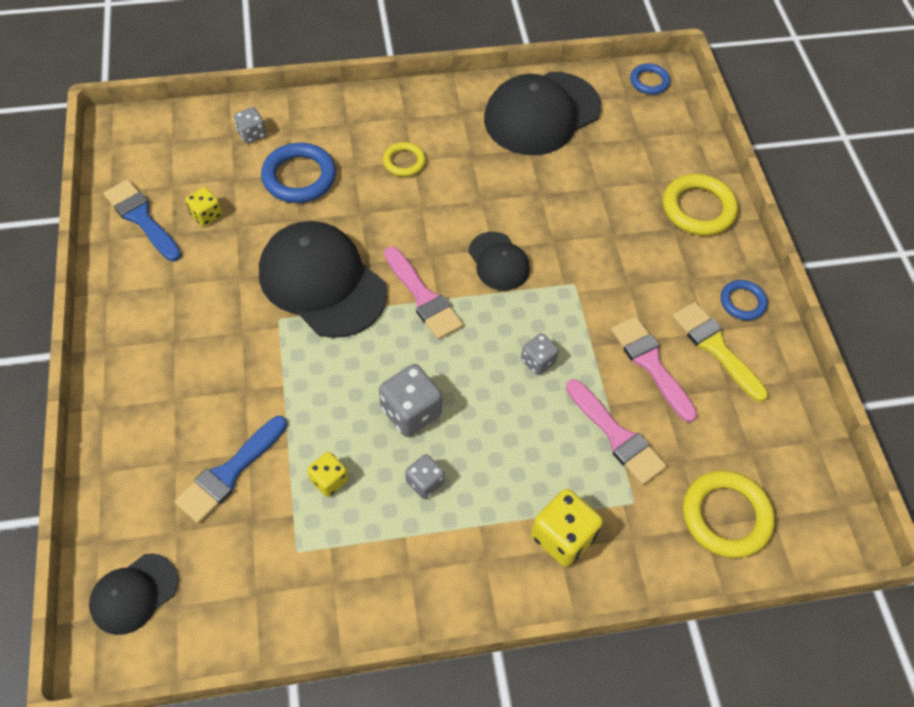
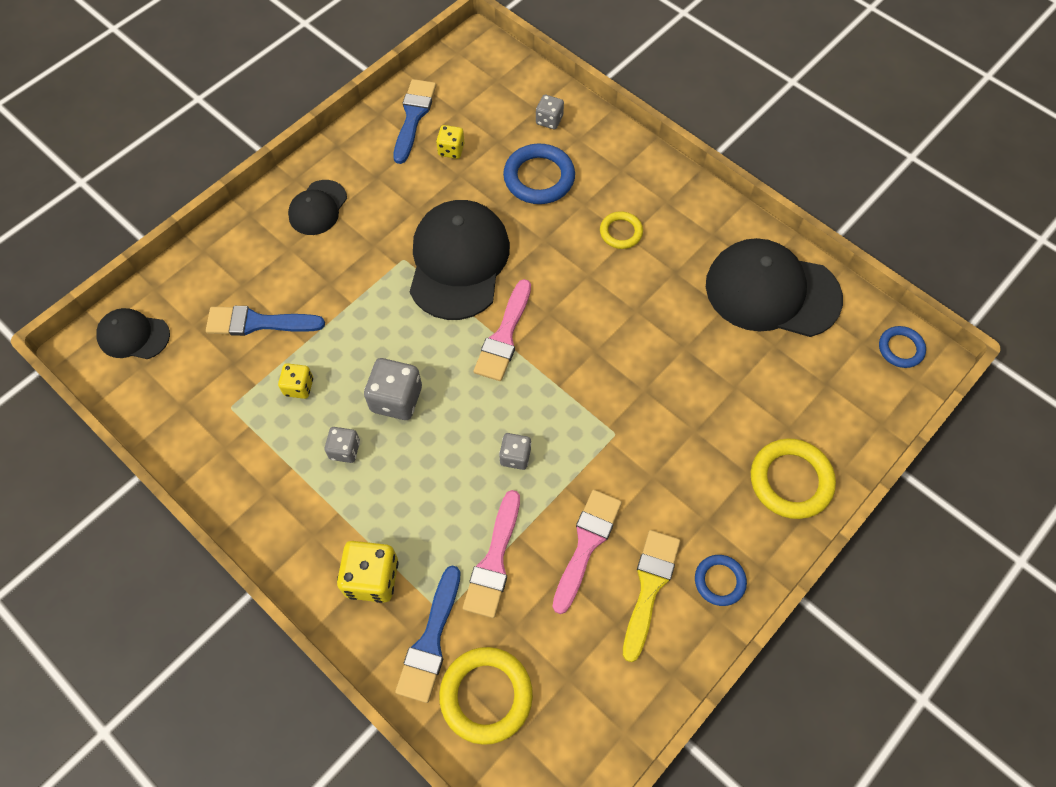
camera: 55 degrees right, 5 degrees up
(498, 261) = (586, 364): black cap -> black cap (318, 208)
(651, 527) = (430, 641): none -> blue brush

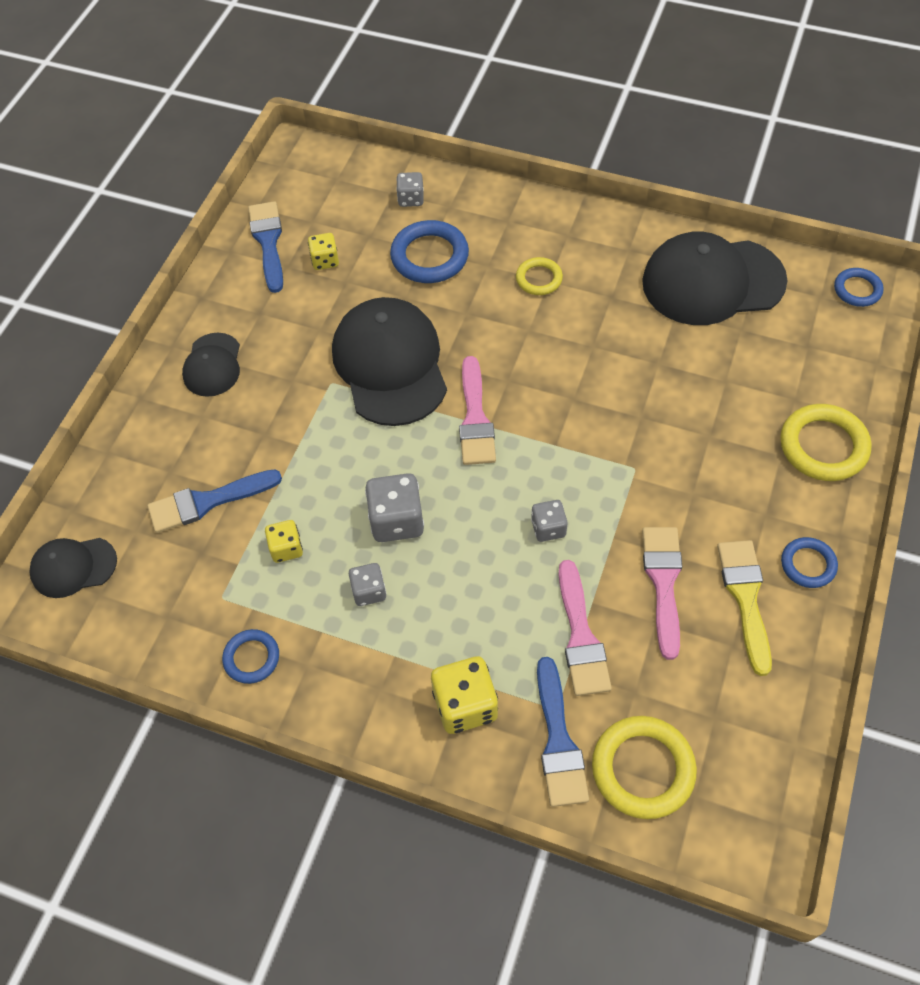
camera: 20 degrees left, 5 degrees down
(228, 467) = (251, 658): none -> blue ring

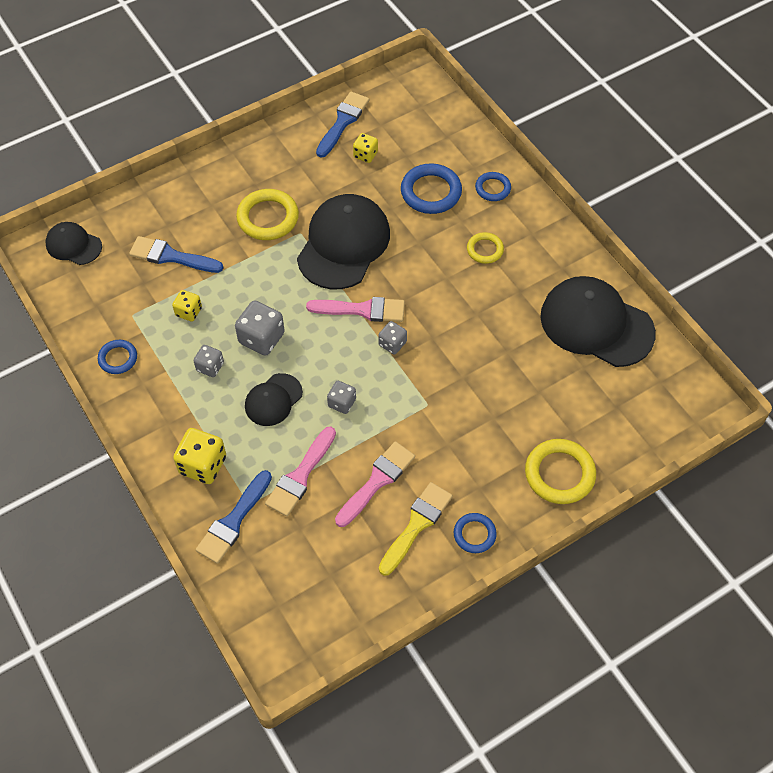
camera: 35 degrees right, 0 degrees up
(212, 365) = (244, 178): black cap -> black cap (273, 400)
(411, 199) = (454, 147): grey dice -> grey dice (392, 344)
(475, 418) = (362, 310): pink brush -> pink brush turned 120 degrees counterclockwise
(643, 769) = (263, 570): yellow ring -> yellow ring (268, 218)
(857, 290) = (690, 394): blue ring -> blue ring (492, 188)

